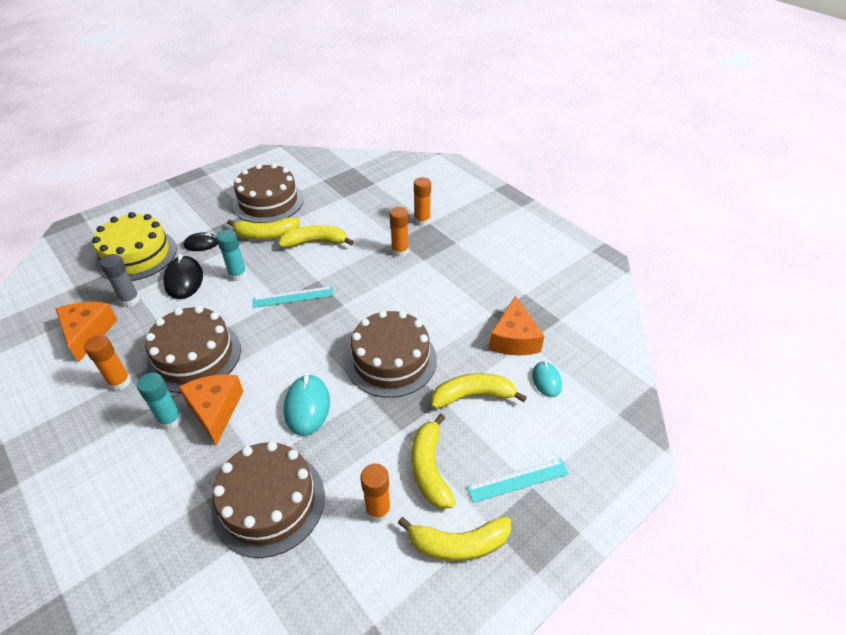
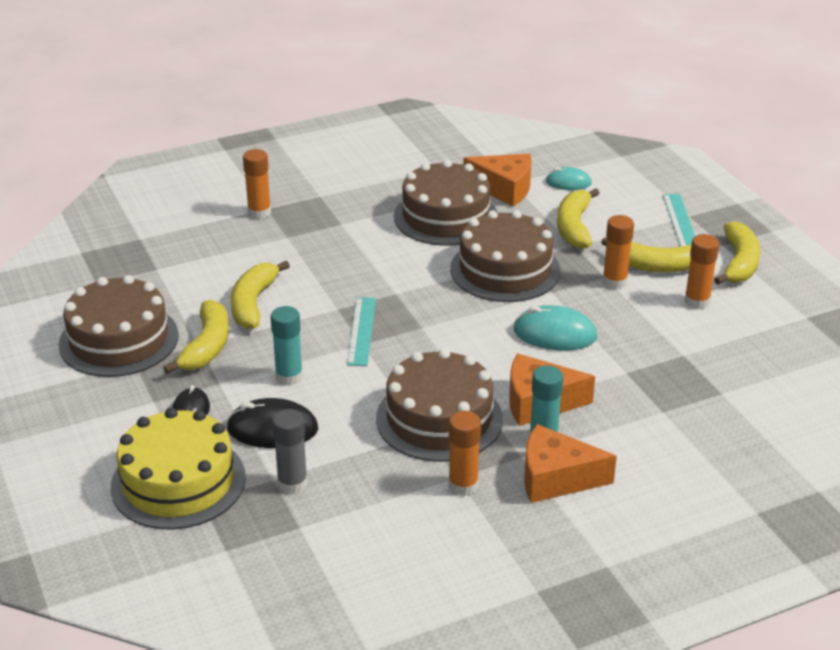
camera: 75 degrees left, 10 degrees down
(88, 333) = (349, 524): orange cheese -> orange cheese (556, 478)
(269, 502) = (674, 368): brown cake -> brown cake (445, 216)
(400, 251) = (314, 238): orange glue stick -> orange glue stick (614, 282)

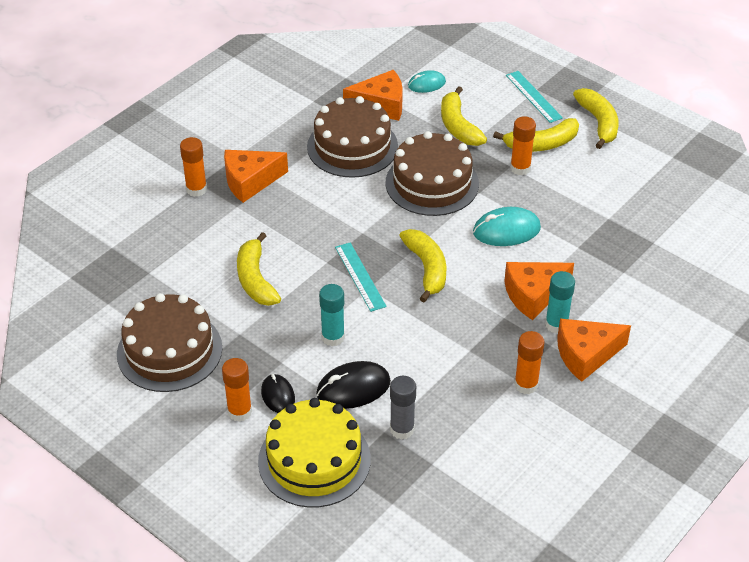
camera: 25 degrees left, 10 degrees up
(207, 346) = (247, 332): yellow banana -> yellow banana (426, 268)
(317, 219) = (250, 181): none -> orange cheese
(439, 419) = (471, 334): brown cake -> none
(697, 301) = (590, 167): orange glue stick -> orange glue stick (239, 412)

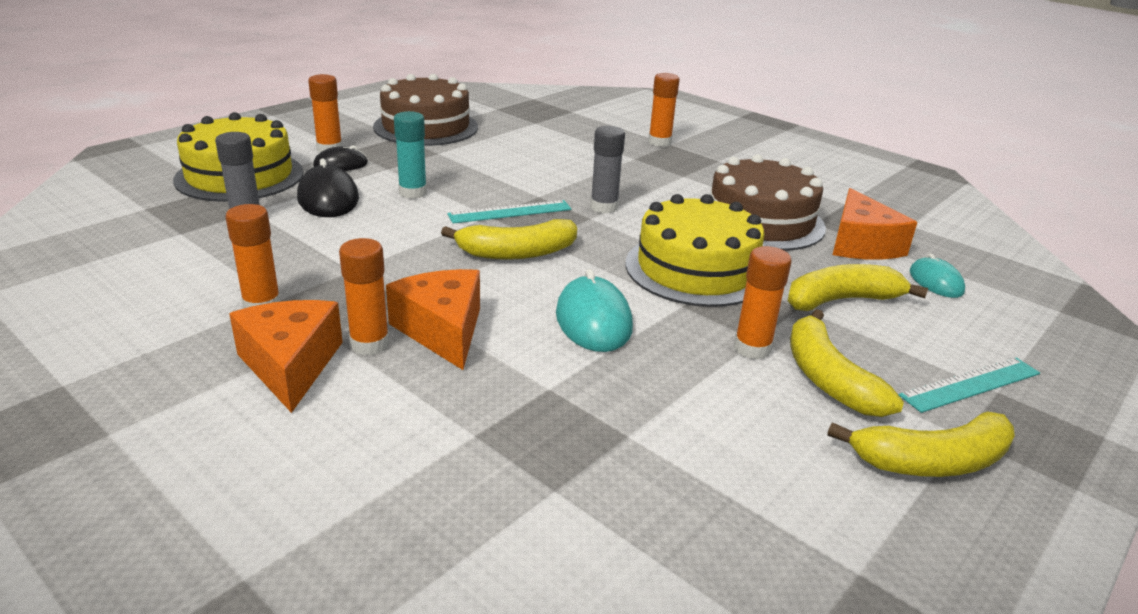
camera: 90 degrees right, 15 degrees down
(250, 181) = (677, 165): orange cheese -> none
(255, 279) = (516, 162): yellow banana -> none
(342, 225) = (604, 207): none -> grey glue stick
(432, 183) = (696, 269): brown cake -> yellow cake
(556, 324) = (369, 344): turquoise glue stick -> orange glue stick

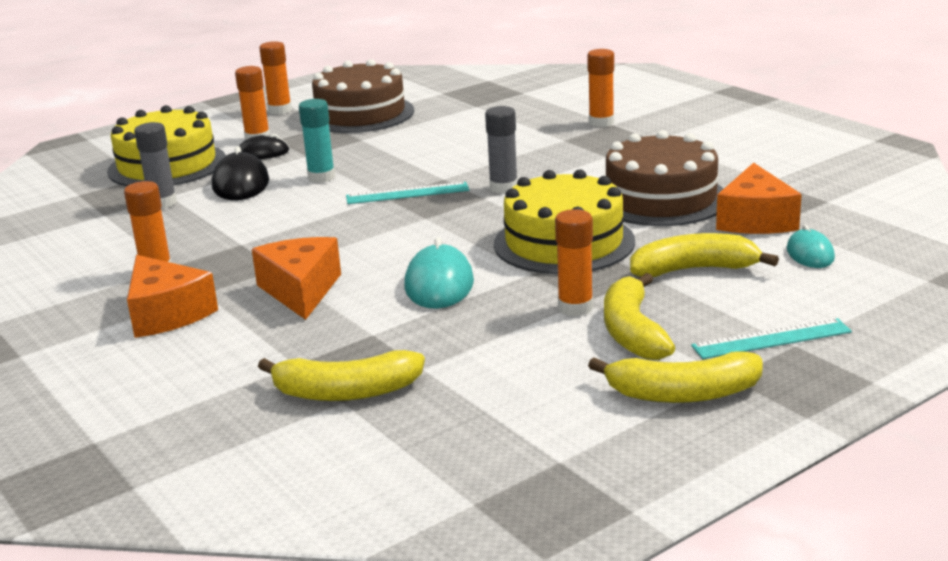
camera: 15 degrees right, 5 degrees down
(291, 365) = (166, 314): orange cheese -> orange cheese turned 150 degrees clockwise
(369, 344) = (235, 300): orange glue stick -> orange glue stick (280, 110)
(517, 253) = (396, 229): yellow banana -> yellow banana (346, 392)

